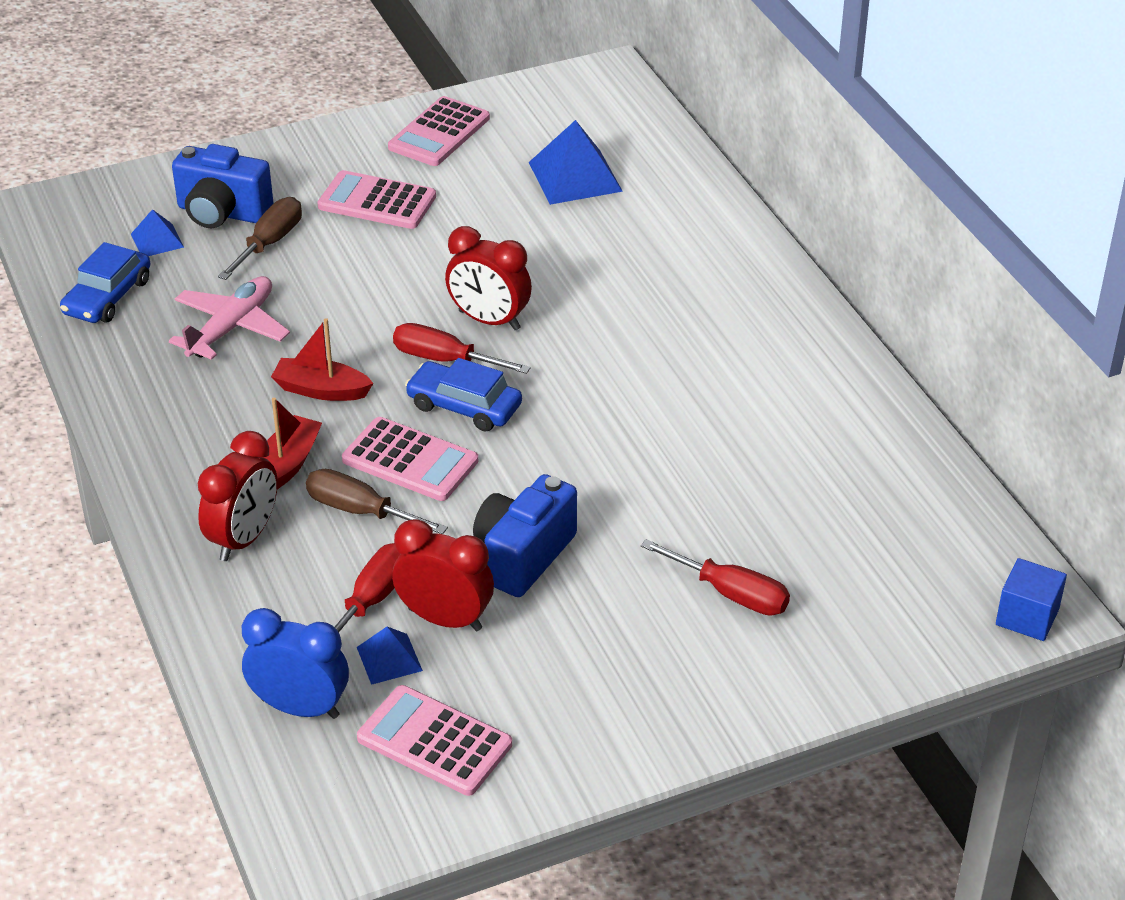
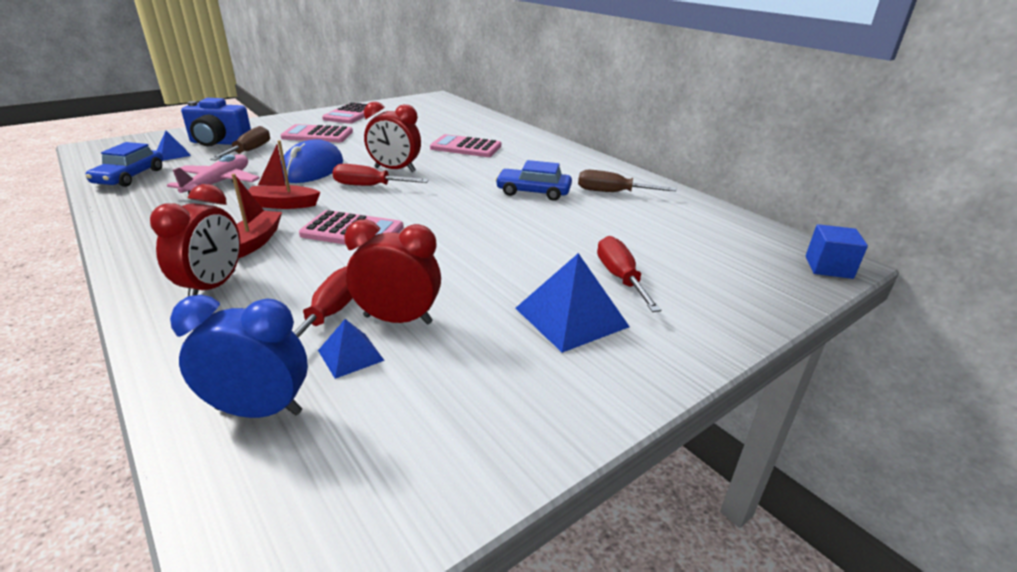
camera: 15 degrees left, 10 degrees down
(360, 511) = (315, 261): brown screwdriver -> brown screwdriver (612, 192)
(364, 304) = (312, 169): none -> blue mouse
(434, 741) = (408, 420): pink calculator -> pink calculator (466, 147)
(464, 406) = (387, 204): blue car -> blue car (533, 192)
(523, 556) = (452, 273): blue camera -> none
(575, 176) = (430, 123): blue pyramid -> blue pyramid (571, 317)
(731, 594) = (620, 278): red screwdriver -> red screwdriver turned 120 degrees counterclockwise

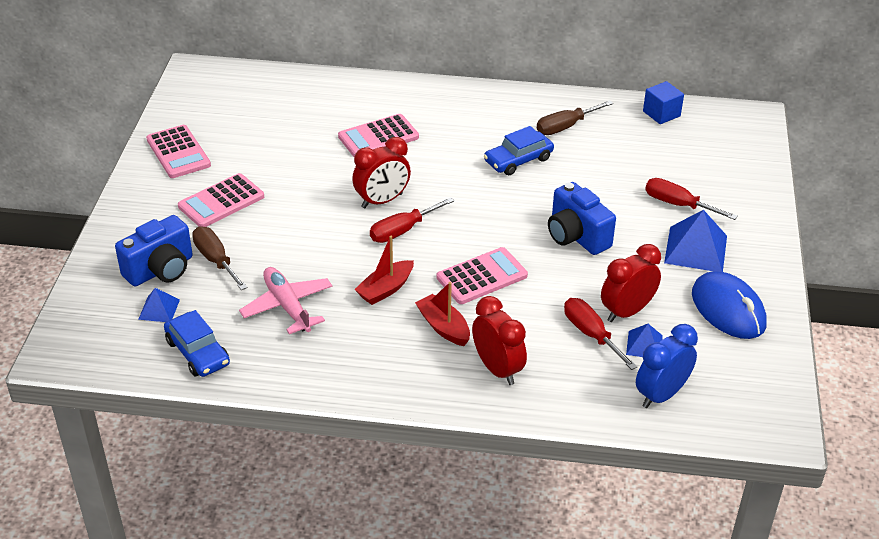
camera: 45 degrees left, 10 degrees up
(312, 169) = (319, 243): blue mouse -> blue mouse (728, 309)
(477, 249) = (576, 236): none -> blue camera
(828, 267) = (756, 124): blue cube -> blue cube (661, 113)

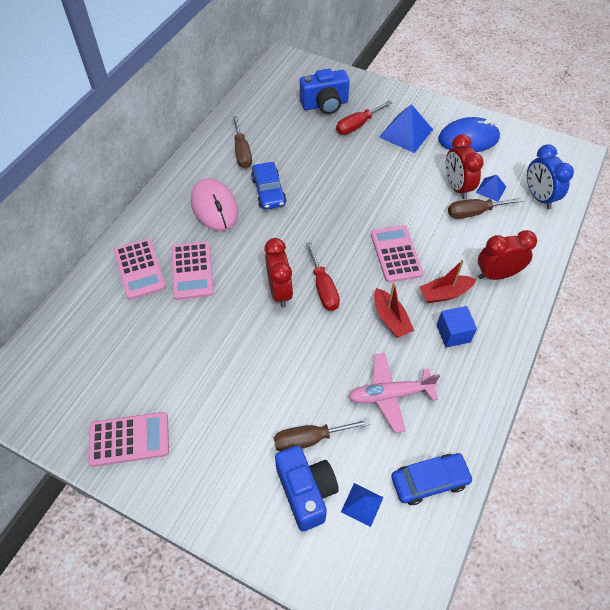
camera: 70 degrees left, 15 degrees up
(221, 201) = (226, 416): pink calculator -> pink calculator (139, 269)
(471, 129) = (214, 207): none -> pink mouse
(576, 236) = (370, 187): blue camera -> blue camera (325, 105)
(591, 334) = (474, 212): red screwdriver -> brown screwdriver
(661, 113) = (254, 99): blue cube -> blue cube (453, 333)

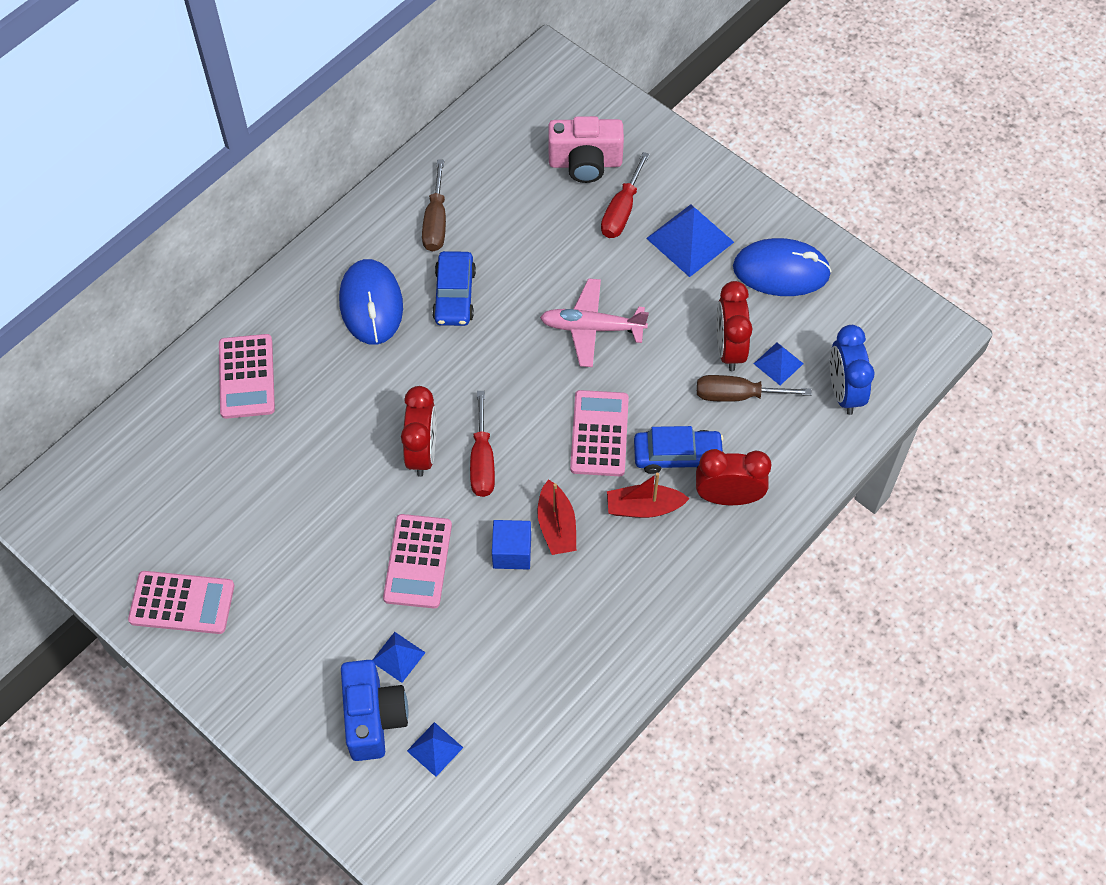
camera: 15 degrees right, 5 degrees up
(192, 270) = (315, 395): pink calculator -> pink calculator (417, 561)
(214, 207) = (371, 304): pink mouse -> blue mouse
(309, 439) = (398, 657): brown screwdriver -> blue pyramid
(325, 105) = (585, 163): blue camera -> pink camera
(357, 125) = (621, 211): red screwdriver -> red screwdriver turned 45 degrees counterclockwise
(389, 394) = (517, 626): pink plane -> pink plane (591, 328)
(429, 481) = (526, 743): blue car -> blue car (677, 455)
(453, 333) = (632, 566): blue cube -> blue cube (512, 552)

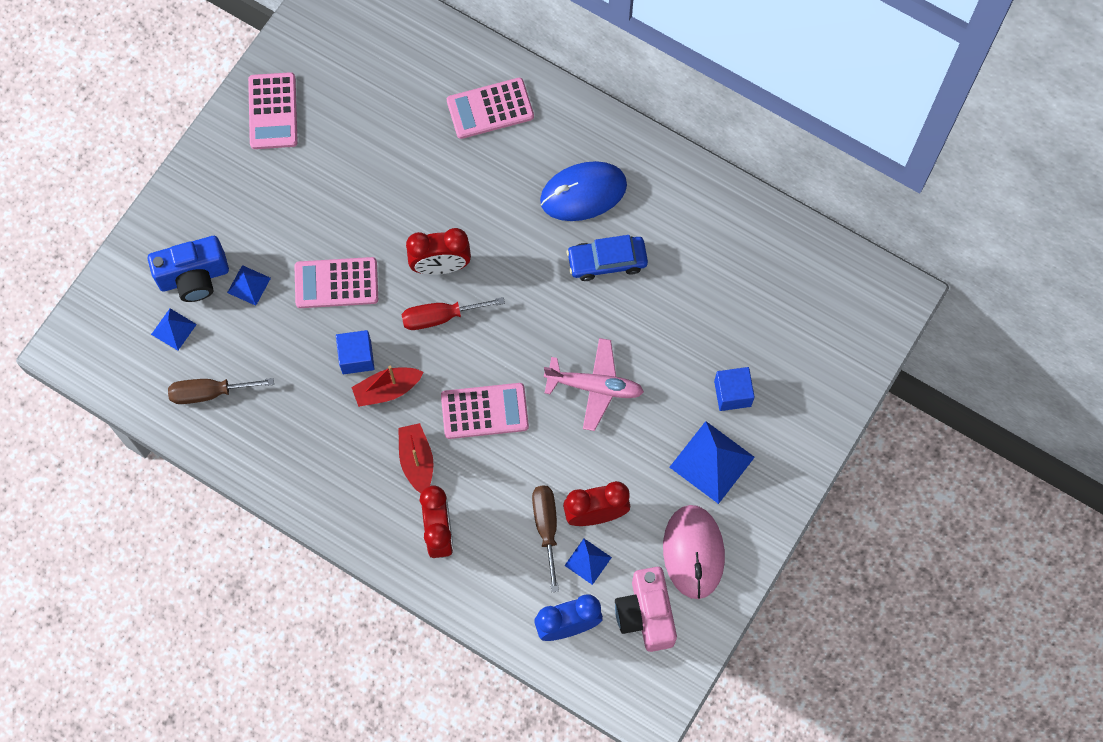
camera: 80 degrees right, 10 degrees up
(436, 222) = (684, 229): brown screwdriver -> brown screwdriver (209, 393)
(585, 163) = (782, 351): pink camera -> pink camera (646, 614)
(591, 328) = (595, 387): pink plane -> pink plane turned 105 degrees clockwise
(621, 211) = (732, 393): red screwdriver -> blue cube
(677, 455) = (473, 482): blue car -> none
(781, 271) = (693, 552): blue mouse -> pink mouse

